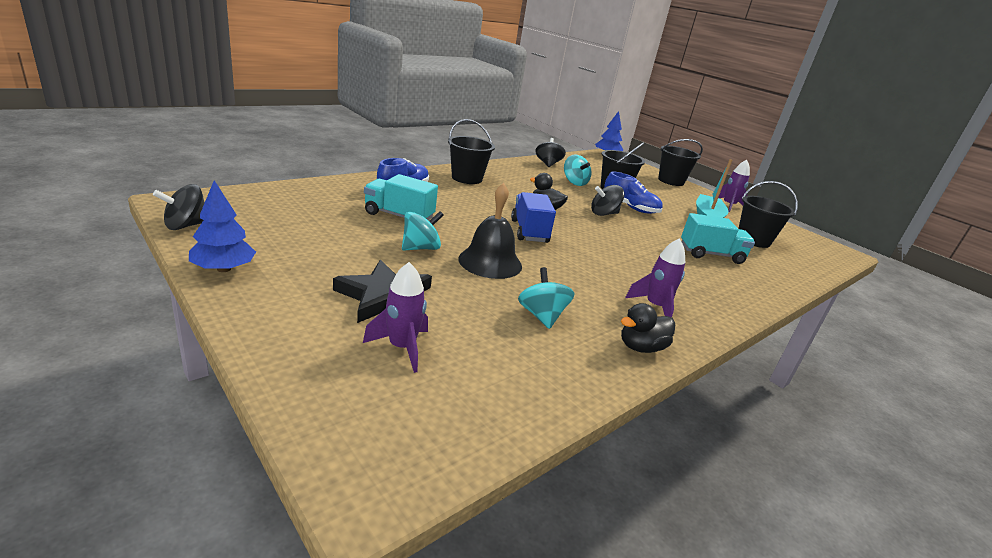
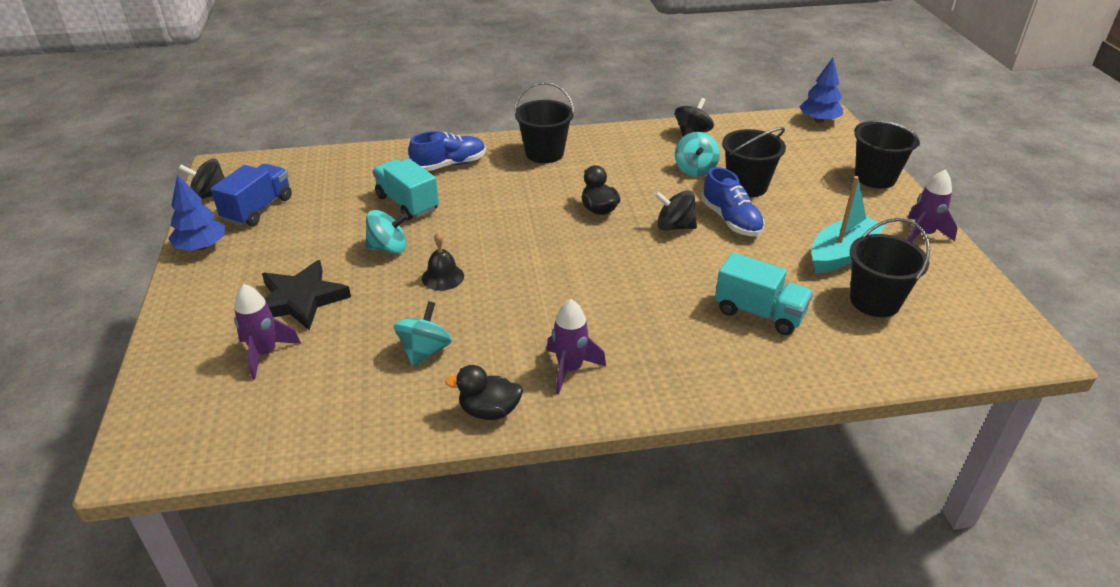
camera: 35 degrees right, 10 degrees up
(490, 262) = (443, 277): black bell -> black bell, size x0.59
(529, 231) = (535, 242): blue truck -> blue truck (258, 209)

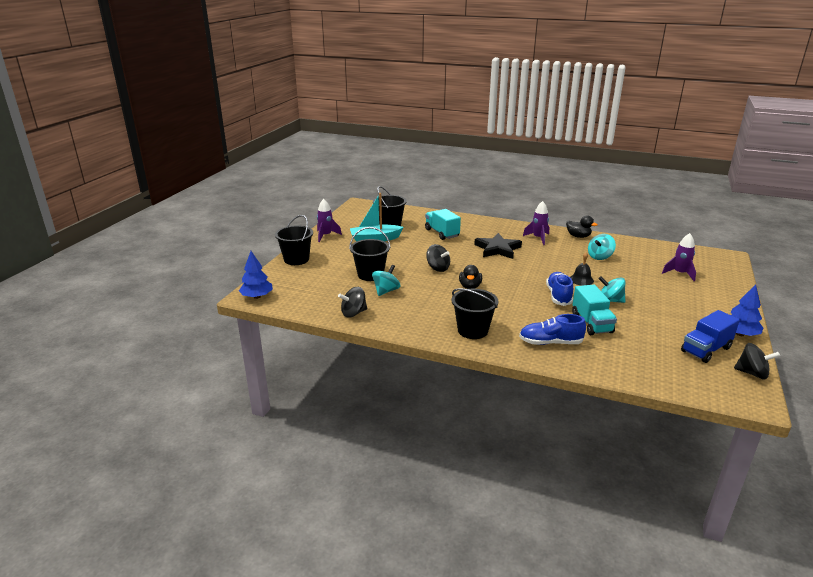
camera: 150 degrees left, 10 degrees down
(300, 299) = (664, 290): black star -> black star (497, 249)
(731, 220) = (404, 263): blue shoe -> blue shoe (558, 296)

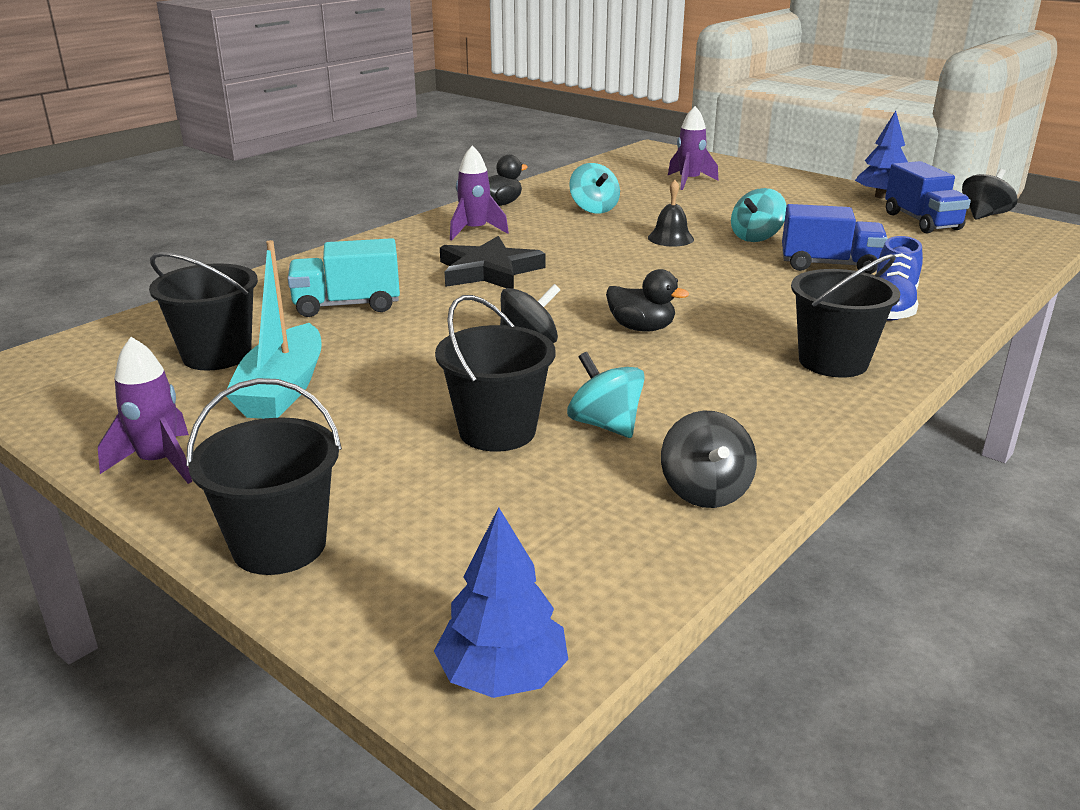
camera: 70 degrees left, 0 degrees up
(558, 296) = (722, 266): blue shoe -> none
(591, 323) = (829, 265): turquoise truck -> blue truck

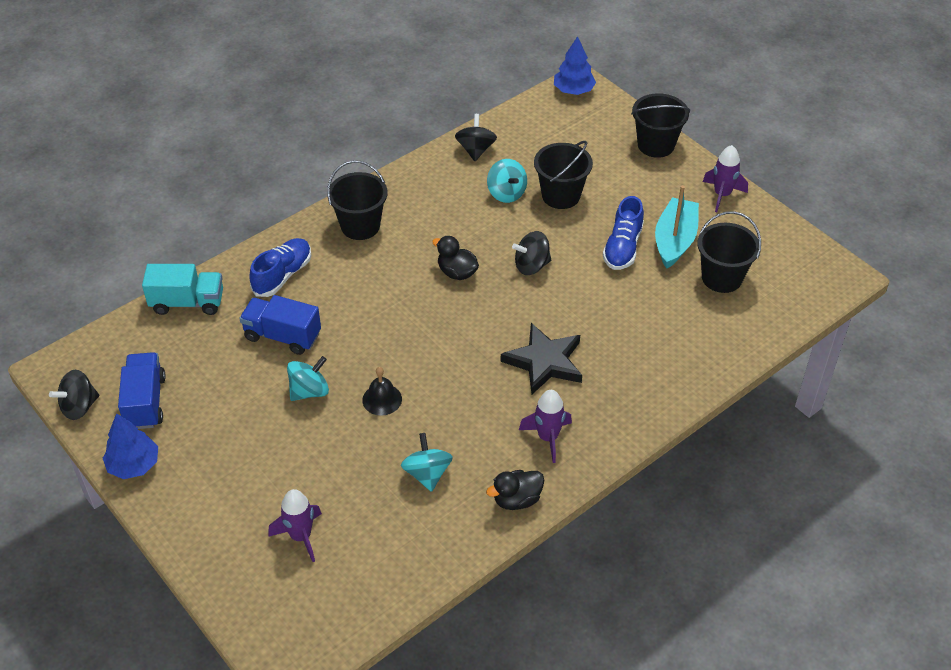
camera: 170 degrees left, 20 degrees up
(347, 305) = (648, 325): turquoise truck -> turquoise truck (187, 302)
(378, 374) = (622, 247): none -> blue shoe

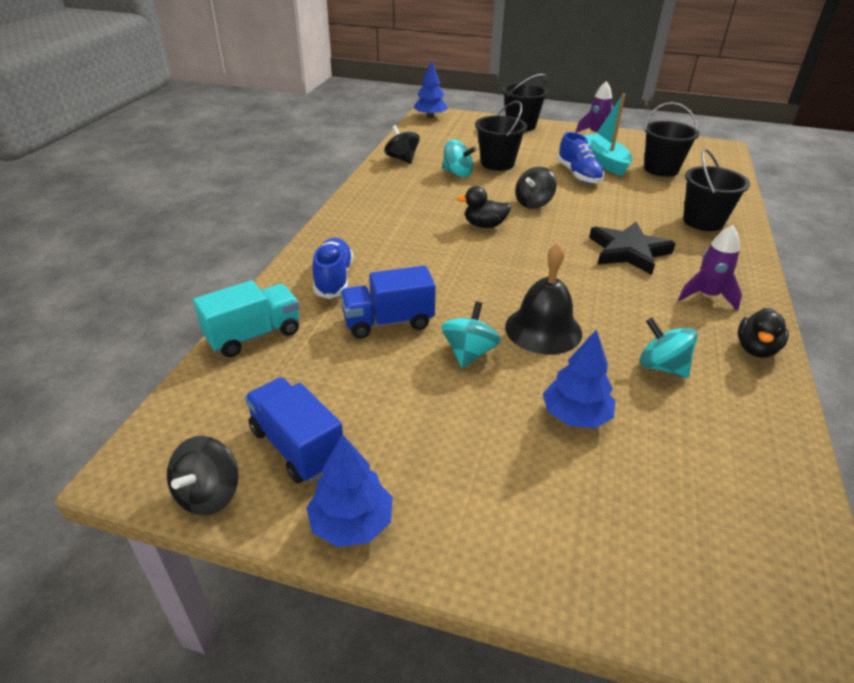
camera: 35 degrees left, 10 degrees down
(301, 536) = (632, 488): purple rocket -> none
(324, 474) = (575, 416): none -> blue tree
(360, 226) = (366, 225): black bucket -> black bucket (703, 221)
(382, 399) = (543, 329): black bell -> black bell, size x1.68

